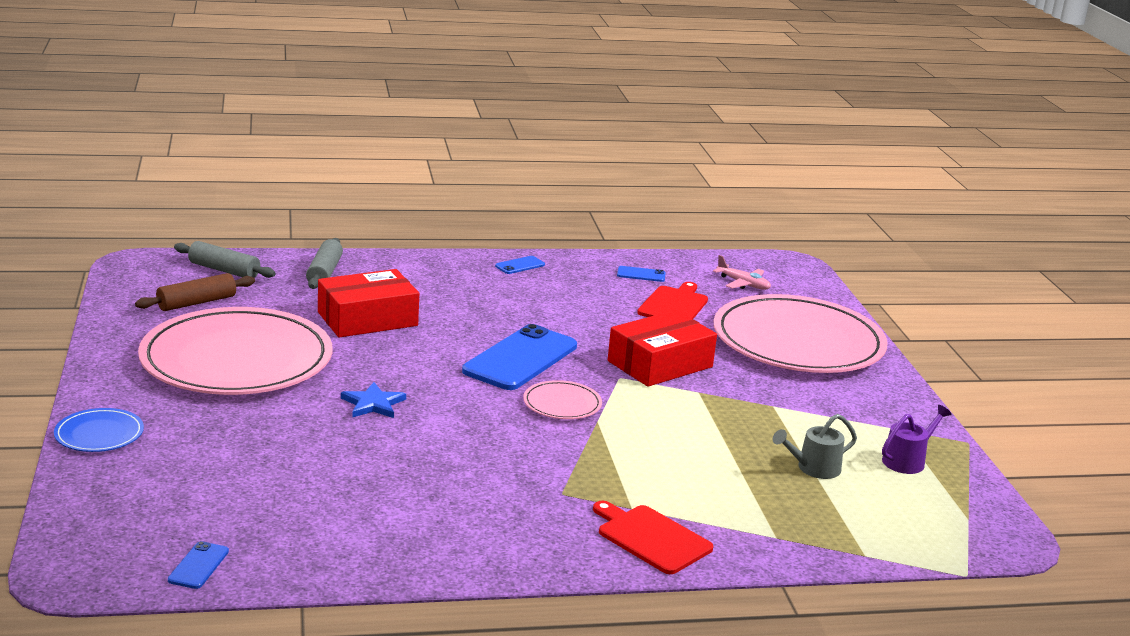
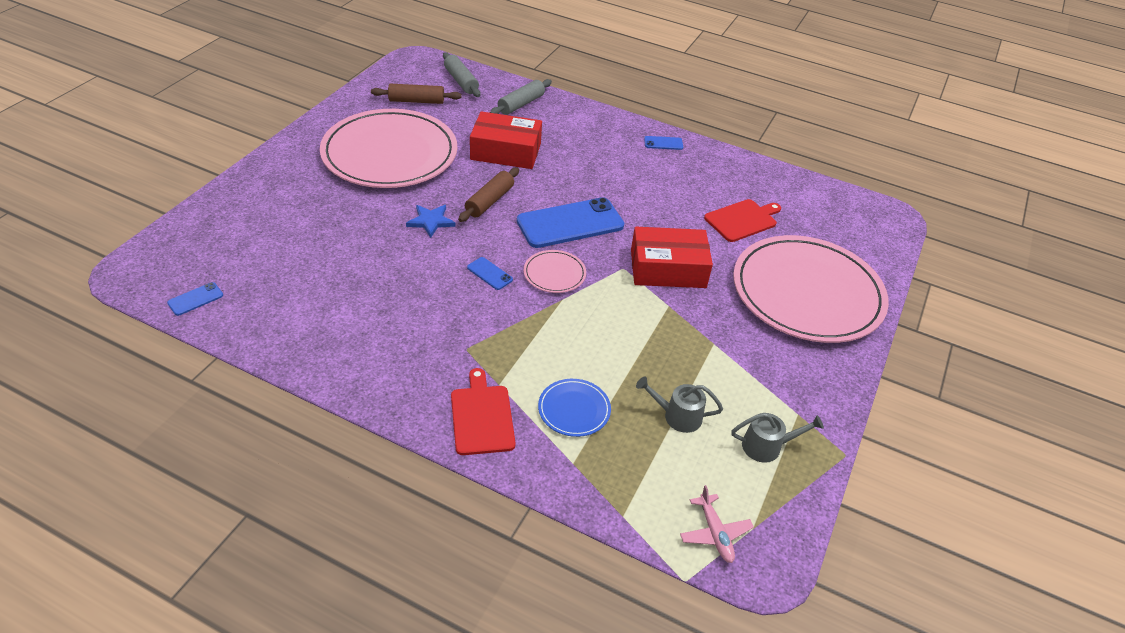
camera: 35 degrees right, 20 degrees up
(99, 434) = (254, 179): blue plate -> blue plate (574, 409)
(411, 366) = (489, 201): none -> brown rolling pin
(641, 274) = (748, 183): blue phone -> blue phone (489, 274)
(743, 284) = (825, 221): pink plane -> pink plane (715, 533)
(907, 460) = (766, 446): purple watering can -> grey watering can

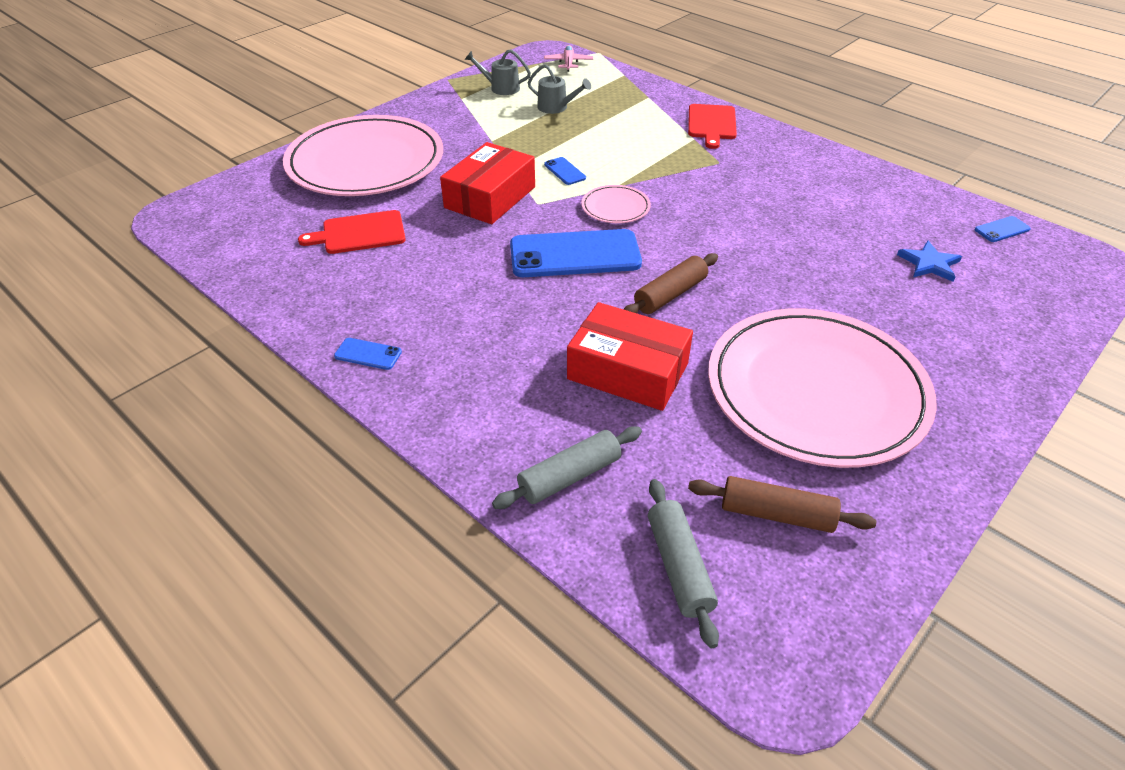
camera: 160 degrees left, 0 degrees up
(430, 221) = (751, 278): blue star -> blue star (929, 264)
(489, 274) = (686, 215): blue phone -> blue phone (565, 171)
(574, 409) = (636, 119): blue plate -> none
(668, 269) = (490, 197): red box -> red box turned 75 degrees counterclockwise

